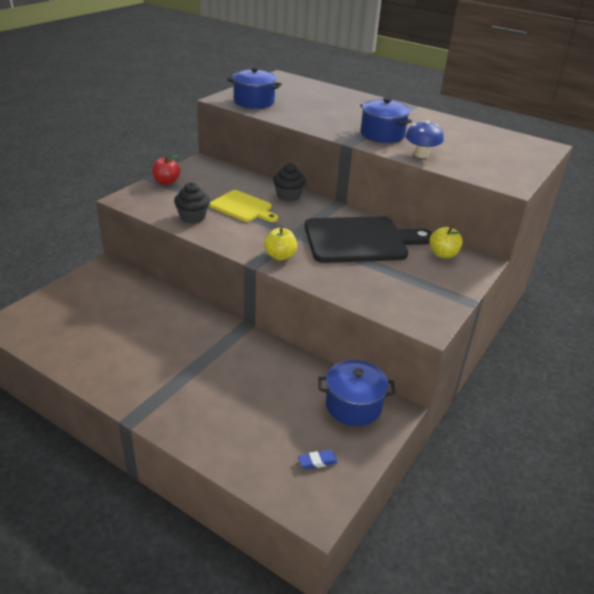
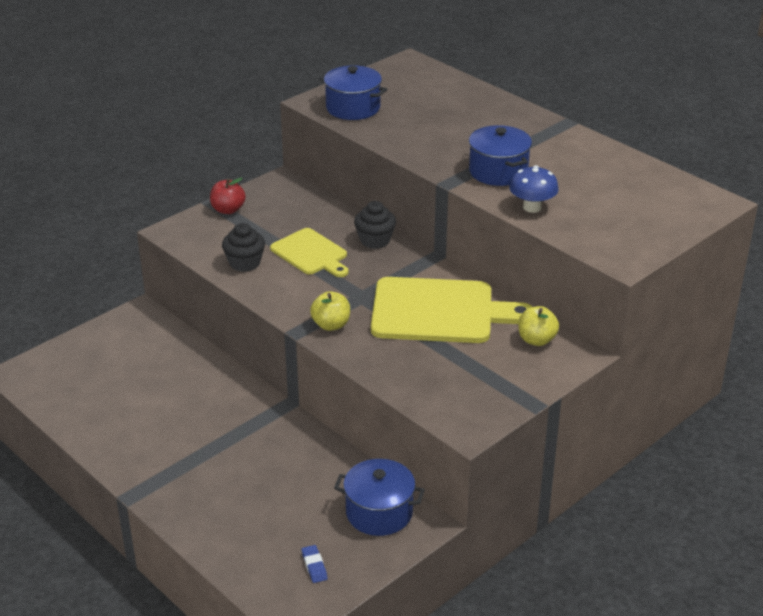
camera: 15 degrees right, 0 degrees up
(317, 461) = (314, 566): blue eraser -> blue eraser turned 75 degrees clockwise
(360, 240) = (439, 312): black cutting board -> yellow cutting board

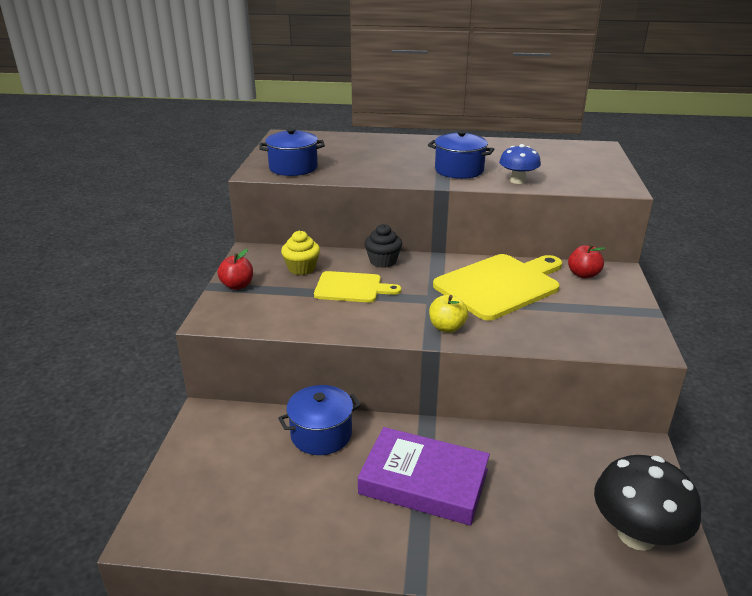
camera: 40 degrees left, 5 degrees down
(221, 443) = (424, 481): none -> purple book
(244, 263) = (311, 316): black cupcake -> none
(298, 216) = (301, 268): none -> yellow cupcake
(314, 566) = (636, 534): blue eraser -> black mushroom
(379, 512) = (608, 460): blue pot -> blue pot (321, 434)
(536, 340) = (583, 274): yellow apple -> red apple

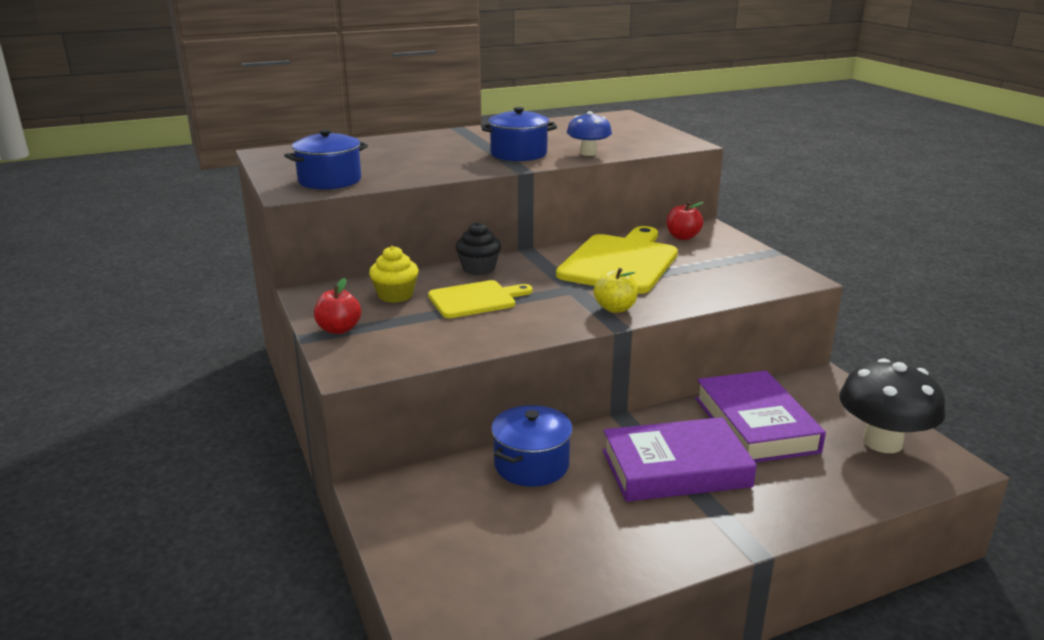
camera: 30 degrees left, 5 degrees down
(531, 469) = (755, 424): none -> purple book

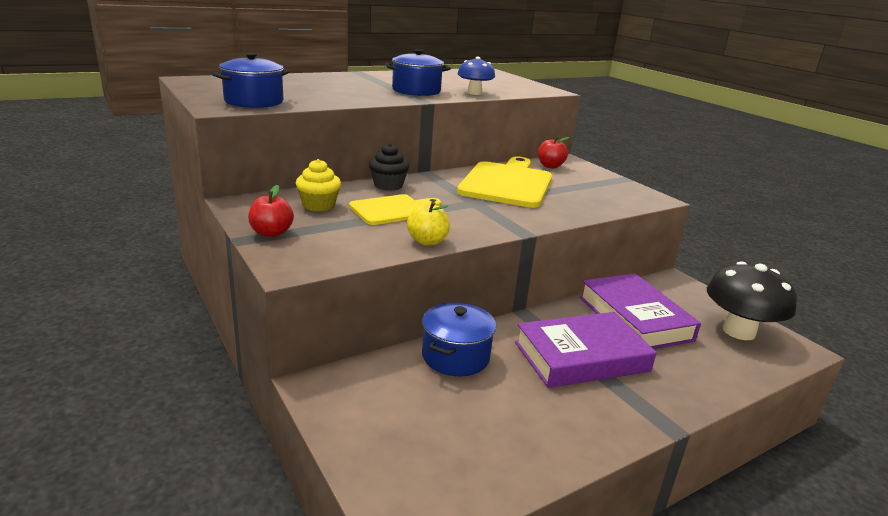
camera: 10 degrees left, 0 degrees up
(615, 308) = (516, 219): yellow apple -> yellow apple (427, 241)

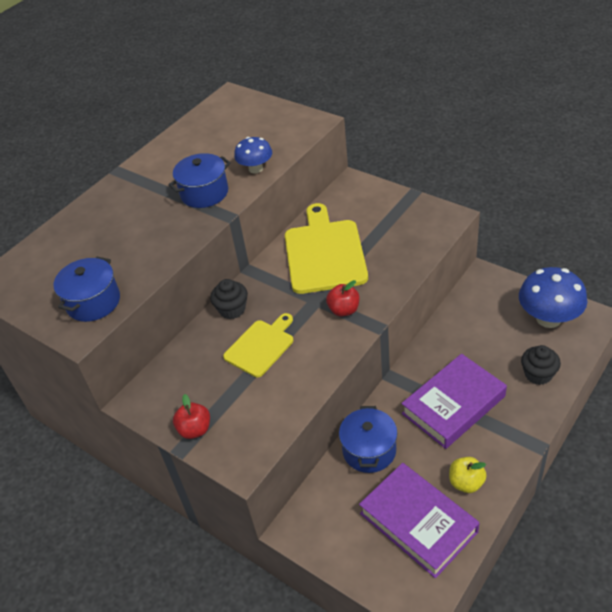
camera: 15 degrees left, 20 degrees up
(318, 205) = (200, 371): yellow cupcake -> none
(427, 241) = (315, 377): yellow apple -> yellow apple (466, 483)
(550, 166) = (343, 202): red apple -> red apple (344, 310)
(634, 318) = (472, 341): purple book -> purple book (418, 523)
(704, 369) = (538, 374): none -> black cupcake
(739, 331) = (548, 318): black mushroom -> blue mushroom

